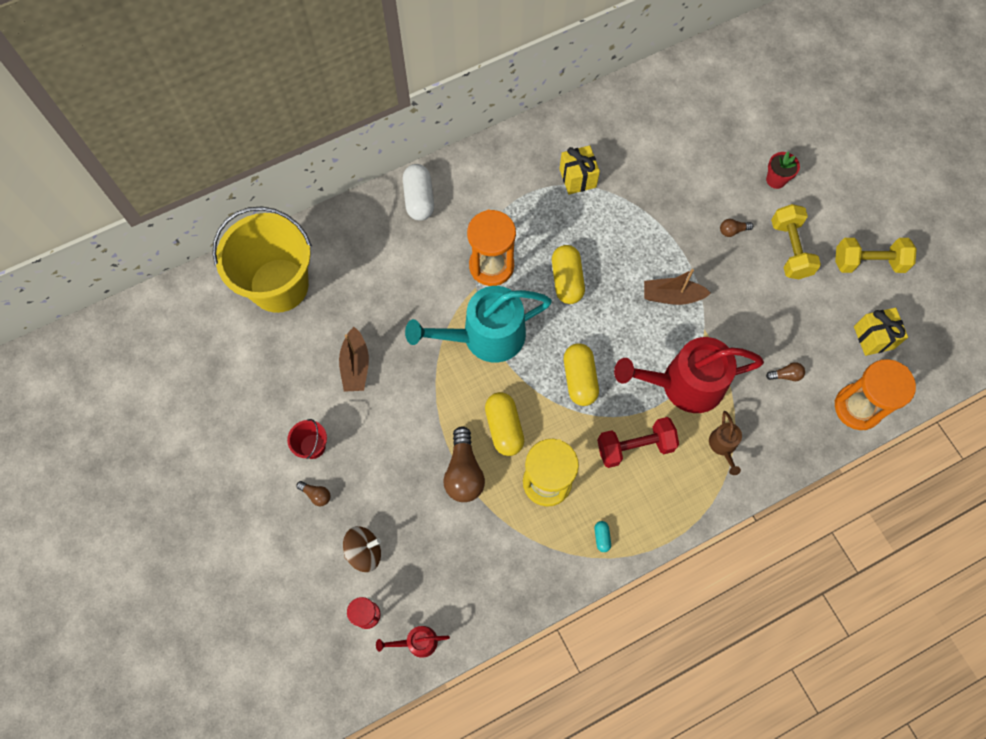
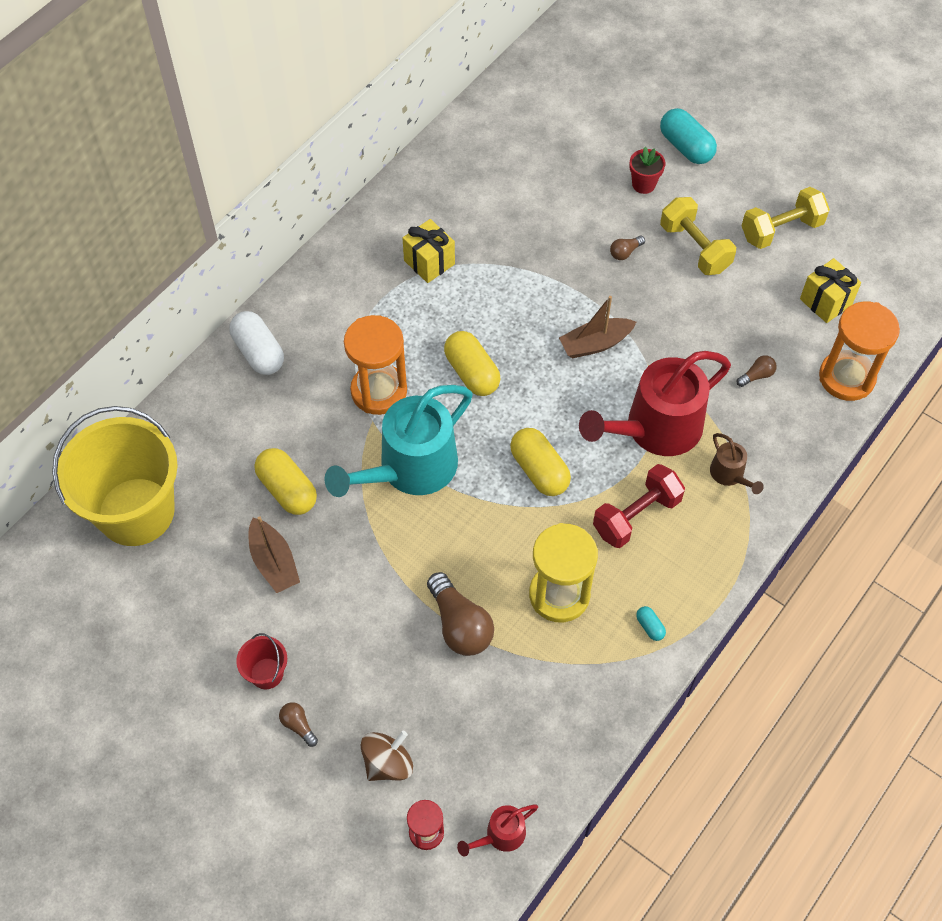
camera: 25 degrees left, 10 degrees down
(316, 495) = (298, 725): brown light bulb -> brown light bulb turned 135 degrees counterclockwise
(504, 428) = (481, 557): yellow capsule -> yellow capsule (287, 490)
(826, 161) = (686, 147): none -> turquoise capsule

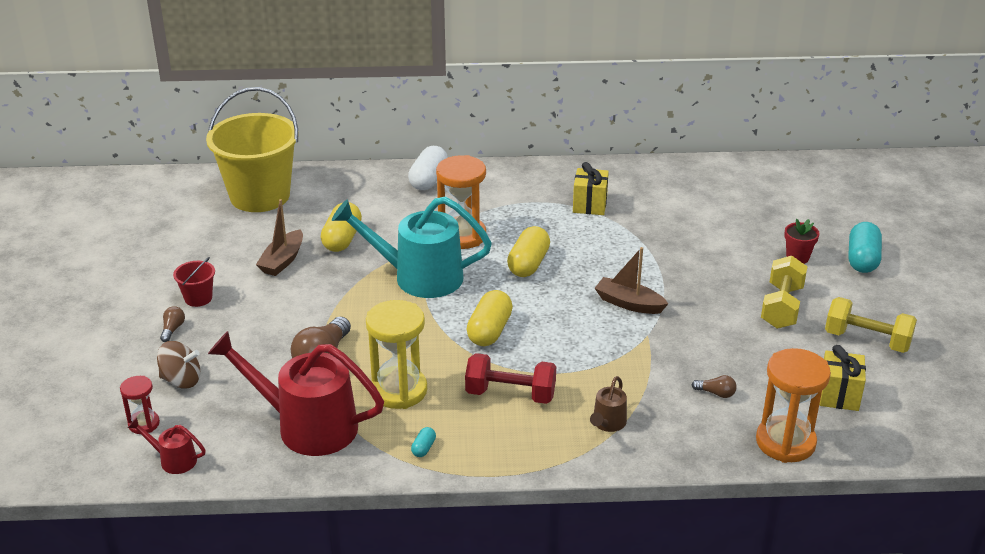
camera: 50 degrees right, 25 degrees down
(625, 252) = (726, 278): brown light bulb -> none
(654, 429) = (596, 366): red watering can -> red watering can (306, 426)

